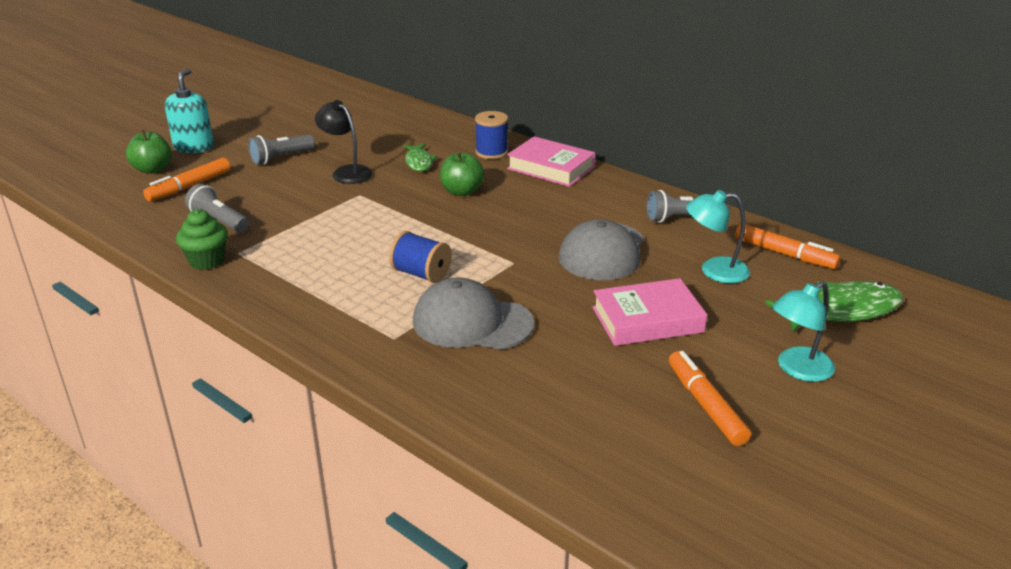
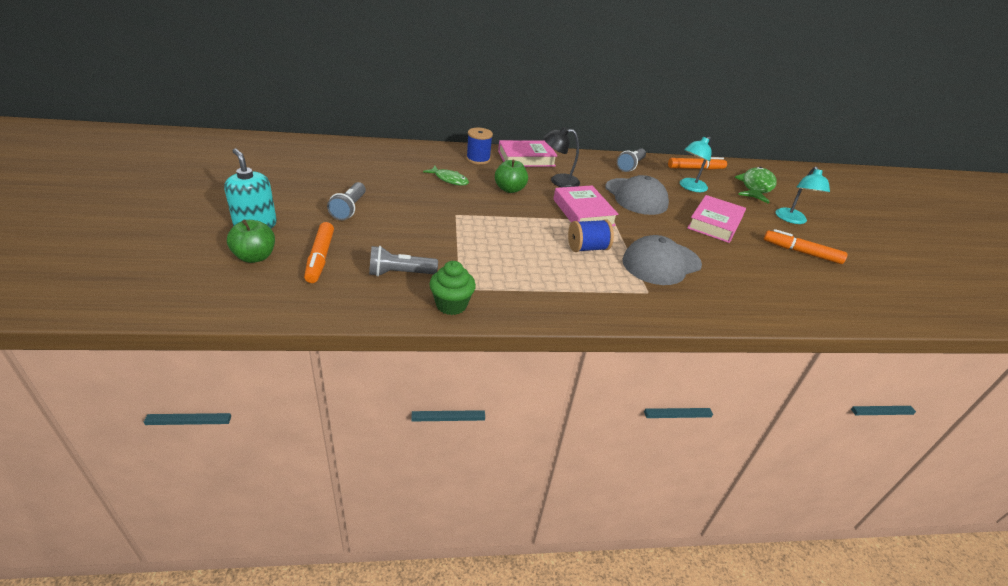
camera: 50 degrees left, 5 degrees up
(346, 172) = (417, 202): black lamp -> black lamp (558, 181)
(495, 241) = (583, 212): none -> pink book

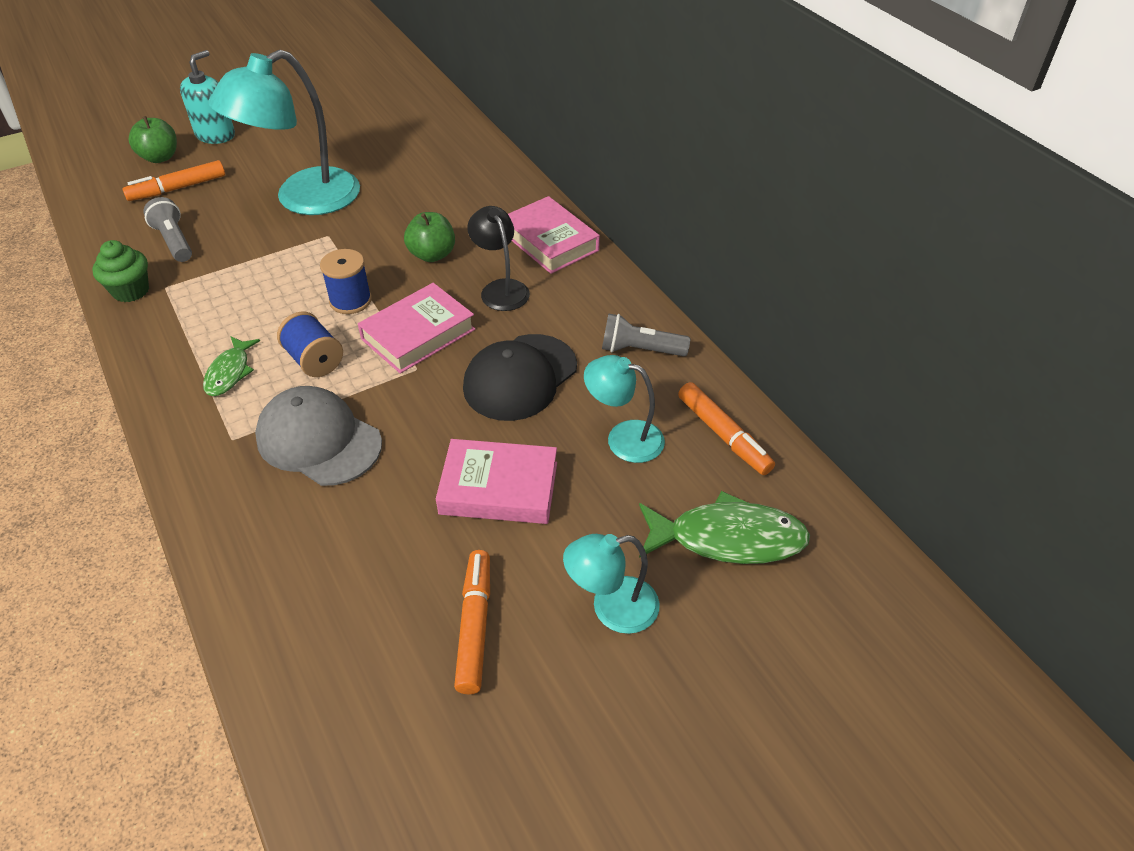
camera: 70 degrees right, 10 degrees up
(349, 209) = (286, 167): grey flashlight -> none
(401, 212) = (303, 199): none -> turquoise lamp
(449, 179) = (417, 203): green fish -> green fish (230, 372)
(478, 159) = (502, 204): blue spool -> blue spool (350, 300)
(636, 197) = (520, 377): grey cap -> black cap

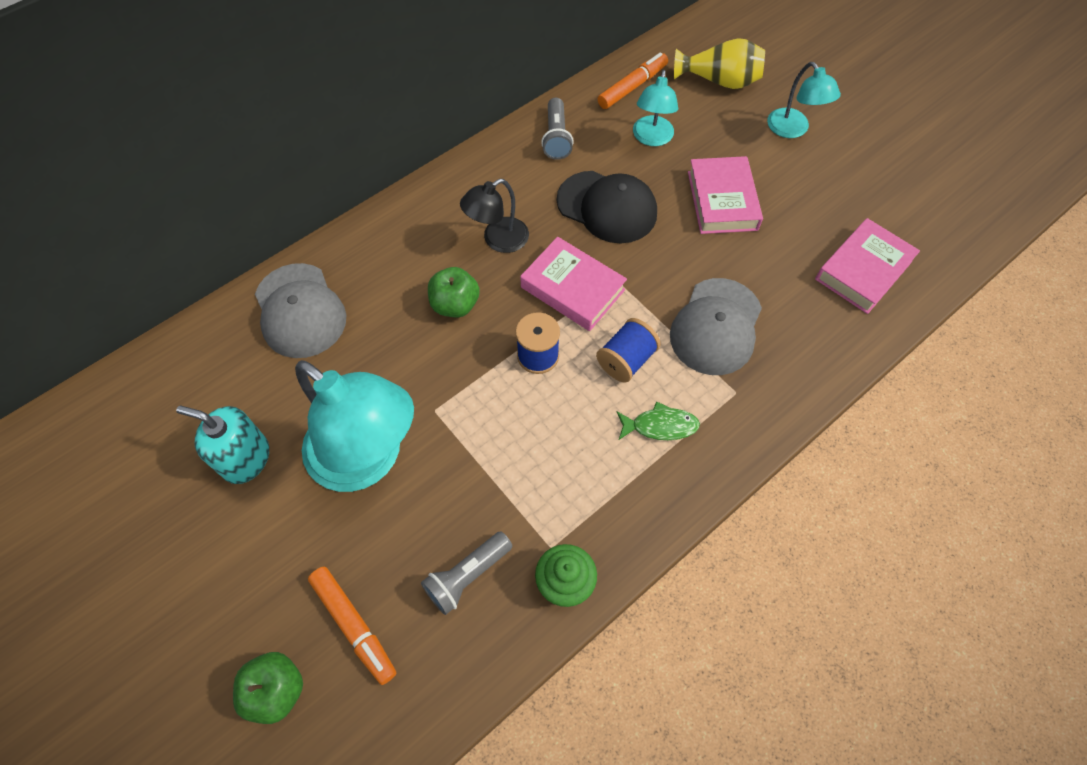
camera: 100 degrees left, 15 degrees up
(215, 135) = (215, 634): turquoise soap dispenser -> turquoise soap dispenser (246, 459)
(463, 171) = (300, 311): none -> grey cap
(474, 626) = (834, 193): orange marker -> none
(550, 241) = (421, 215): pink book -> pink book (863, 270)
(728, 538) = (719, 81): green fish -> yellow vase

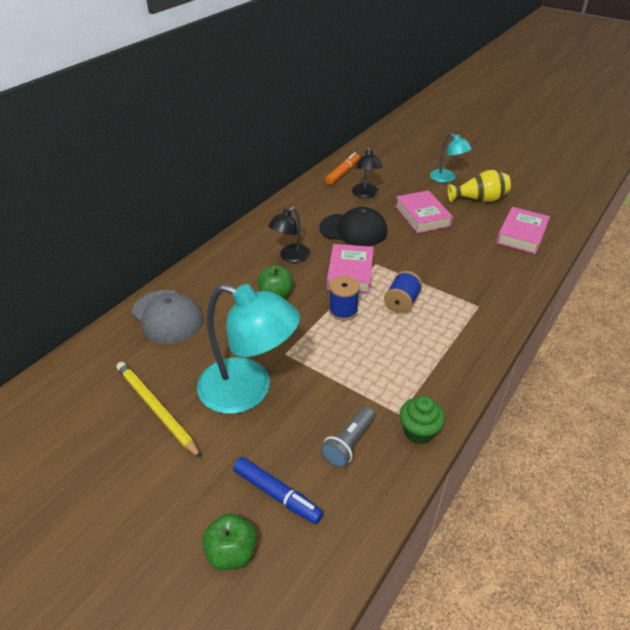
camera: 15 degrees left, 20 degrees down
(246, 459) = (156, 409): turquoise soap dispenser -> yellow pencil
(354, 626) = (277, 494): orange marker -> blue marker
(556, 138) = (306, 202): grey flashlight -> none
(572, 288) = (350, 273): pink book -> pink book turned 75 degrees clockwise
(651, 138) = (365, 194): turquoise lamp -> black lamp
(660, 426) = (440, 332): green fish -> none
(716, 327) = (449, 276): grey cap -> none
(719, 81) = (393, 163): yellow vase -> yellow vase (479, 199)

